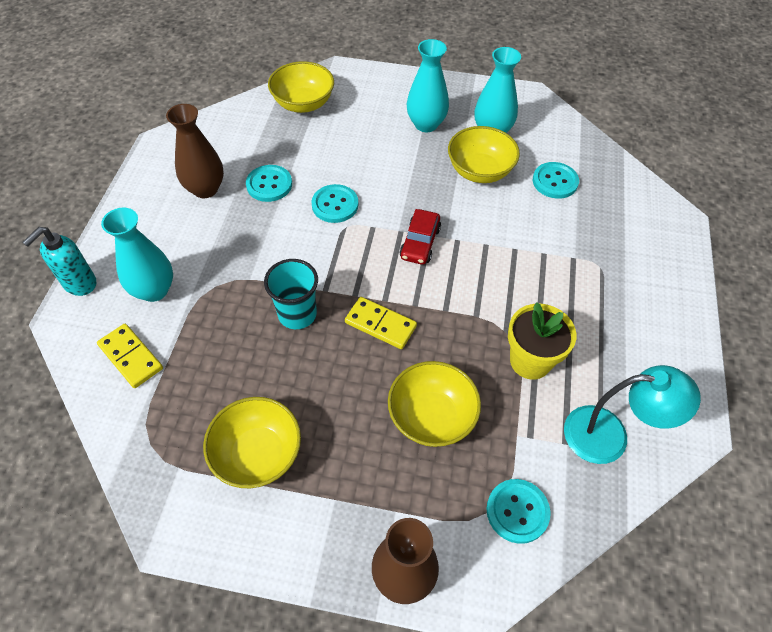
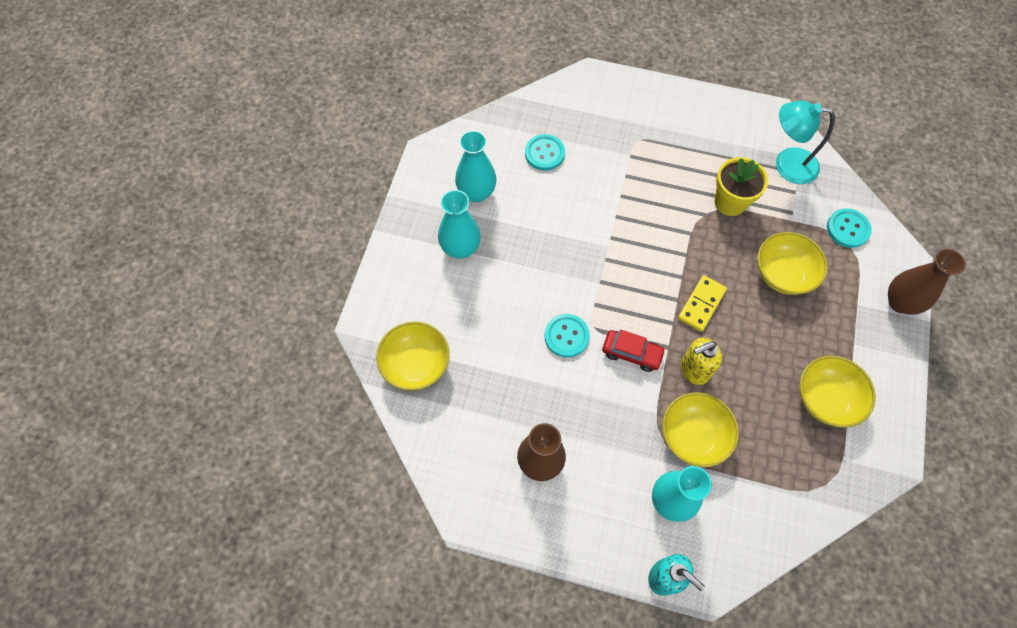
camera: 85 degrees left, 10 degrees up
(131, 357) = (745, 512): yellow domino -> none
(269, 184) = (537, 397): turquoise button -> none
(297, 314) = (693, 370): turquoise cup -> yellow soap dispenser
(420, 243) = (614, 267): red car -> red car (632, 353)
(480, 171) = (528, 209): yellow bowl -> yellow bowl (693, 436)
(609, 436) = (787, 164): turquoise lamp -> turquoise lamp turned 90 degrees counterclockwise

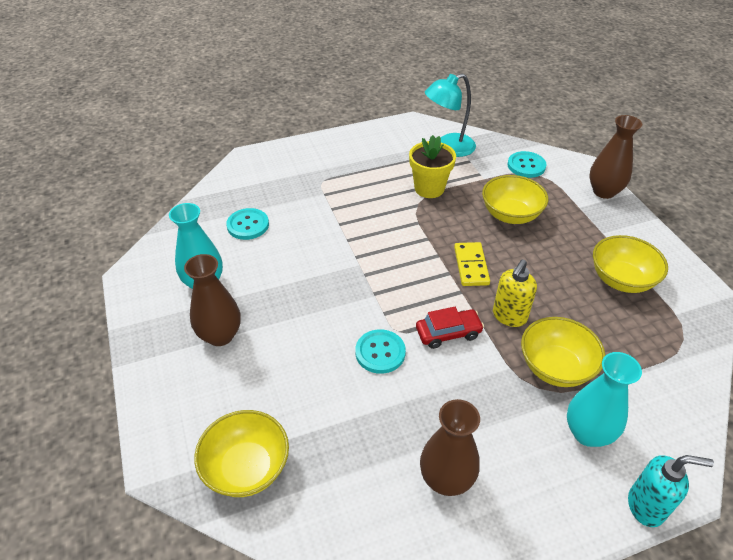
camera: 35 degrees left, 20 degrees down
(460, 248) = (220, 335): turquoise vase -> brown vase

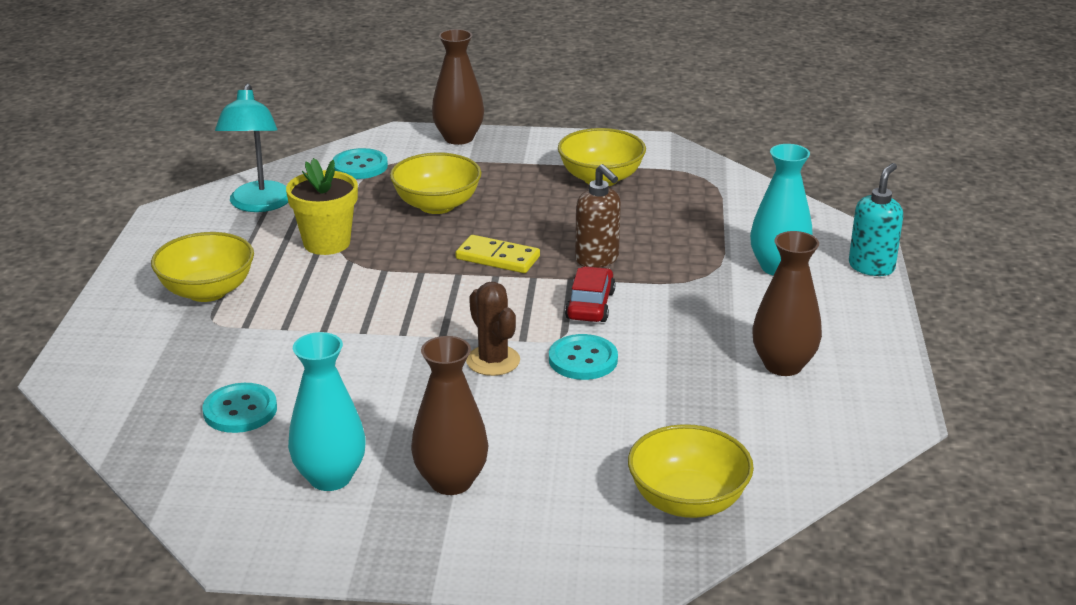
camera: 65 degrees left, 15 degrees down
(352, 308) = (493, 361): none -> brown cactus
(509, 316) = (597, 259): yellow soap dispenser -> brown soap dispenser
(555, 367) = (687, 256): yellow bowl -> yellow bowl (207, 291)

